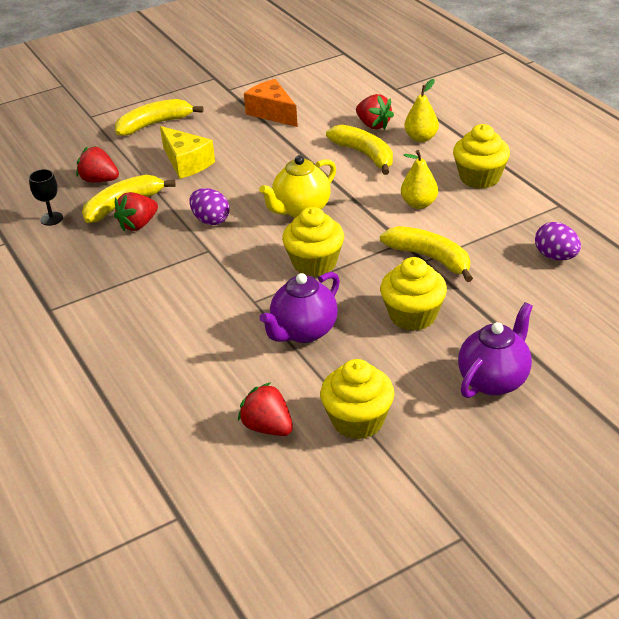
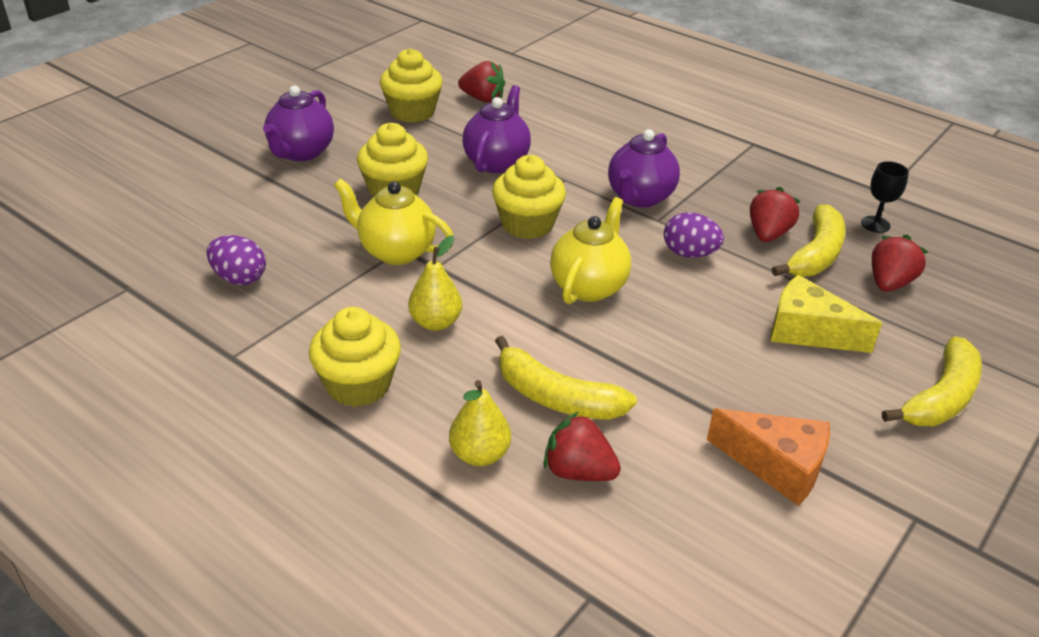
camera: 155 degrees right, 0 degrees up
(99, 180) = (889, 283): red strawberry -> red strawberry turned 60 degrees counterclockwise
(205, 271) = (640, 198): none -> purple teapot
(430, 258) = (395, 251): yellow banana -> yellow teapot

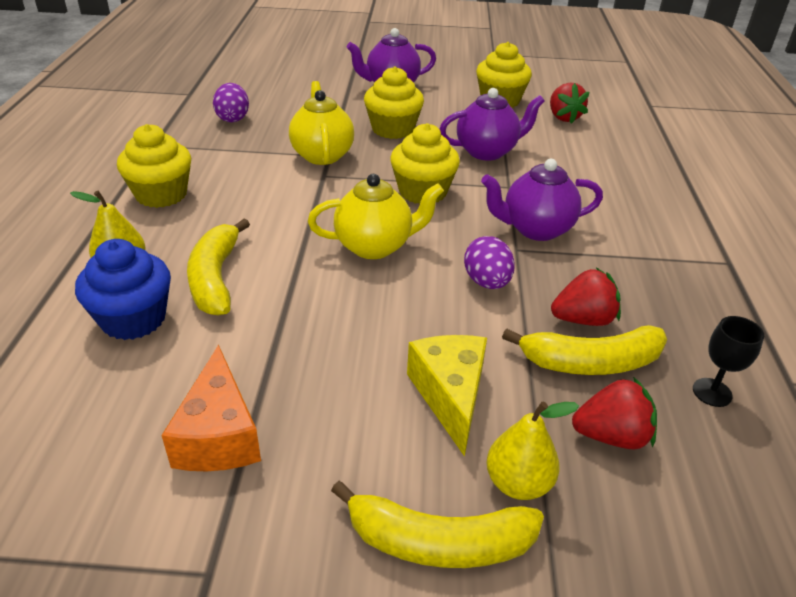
camera: 55 degrees right, 0 degrees up
(436, 322) = (257, 198): yellow pear -> yellow pear (518, 483)
(578, 471) = (133, 319): red strawberry -> blue cupcake

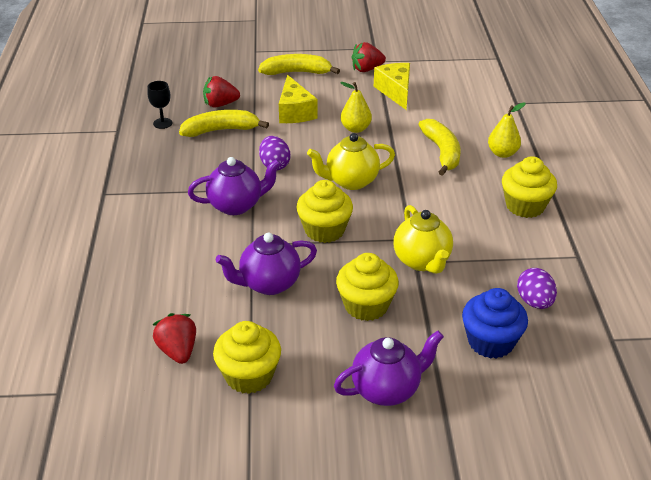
camera: 175 degrees right, 0 degrees up
(133, 319) = (471, 128): blue cupcake -> blue cupcake (490, 342)
(219, 435) = (395, 92): orange cheese -> yellow cheese
(518, 483) = (265, 88): yellow pear -> yellow pear (355, 129)
(583, 319) = (219, 150): red strawberry -> red strawberry (367, 69)

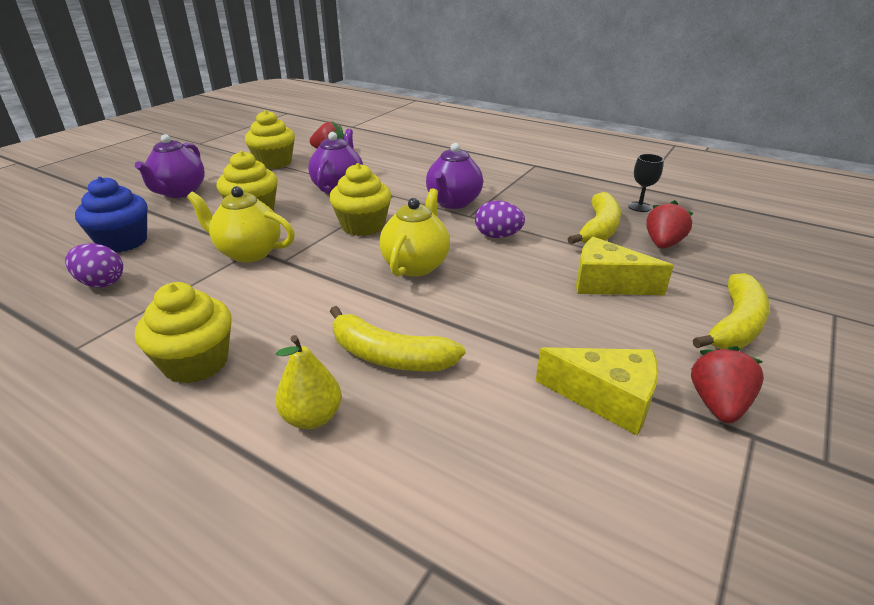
camera: 125 degrees right, 5 degrees down
(355, 129) = (523, 311): yellow pear -> none

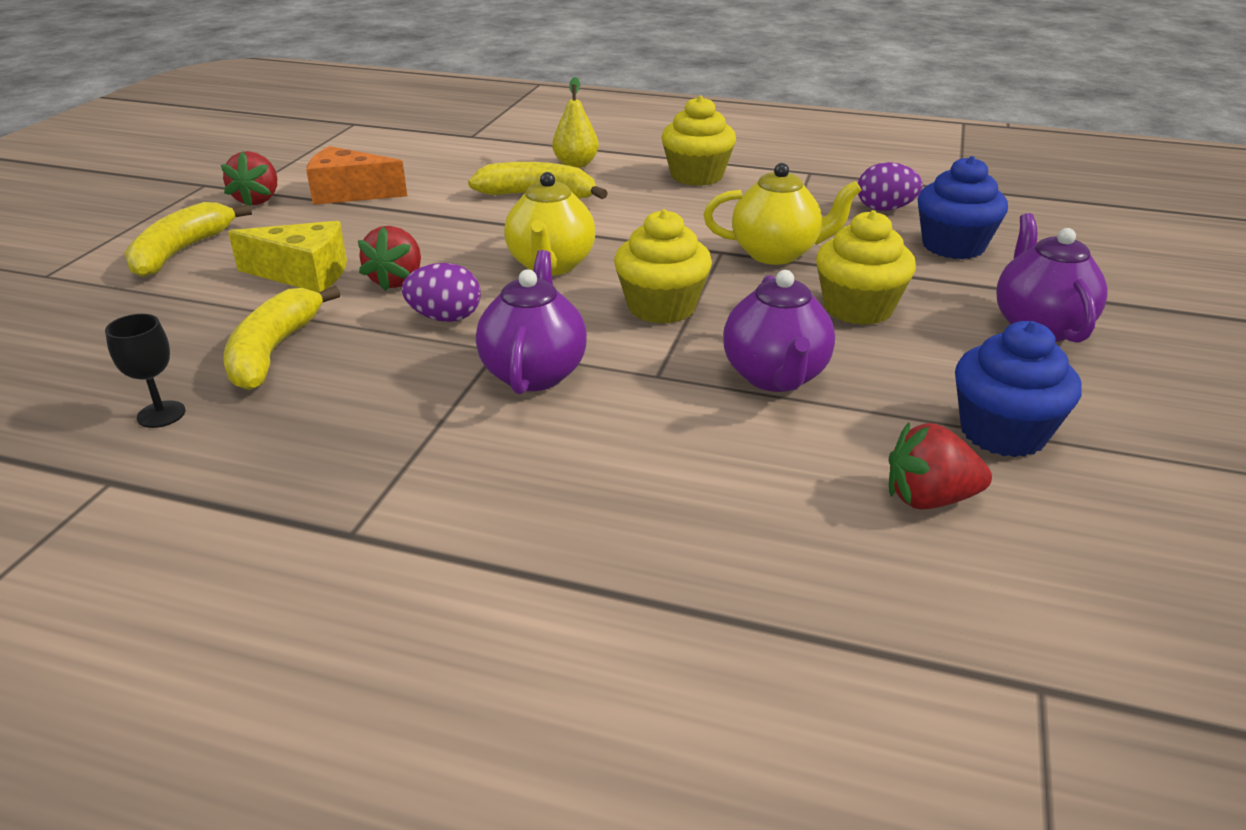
camera: 165 degrees right, 0 degrees up
(274, 162) = (1002, 432): yellow cupcake -> blue cupcake
(607, 399) = (349, 193): yellow cheese -> orange cheese
(663, 244) = (182, 338): red strawberry -> red strawberry (397, 280)

